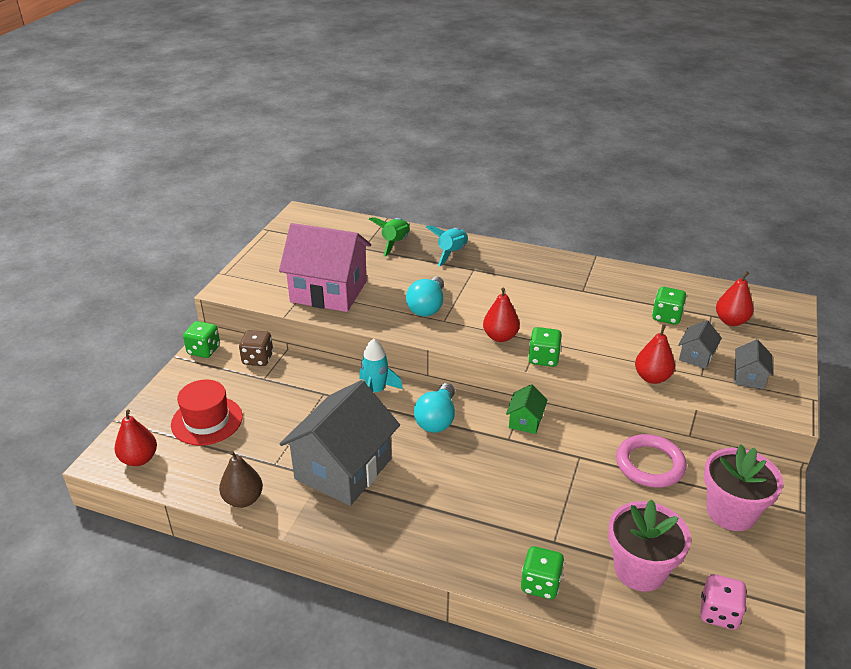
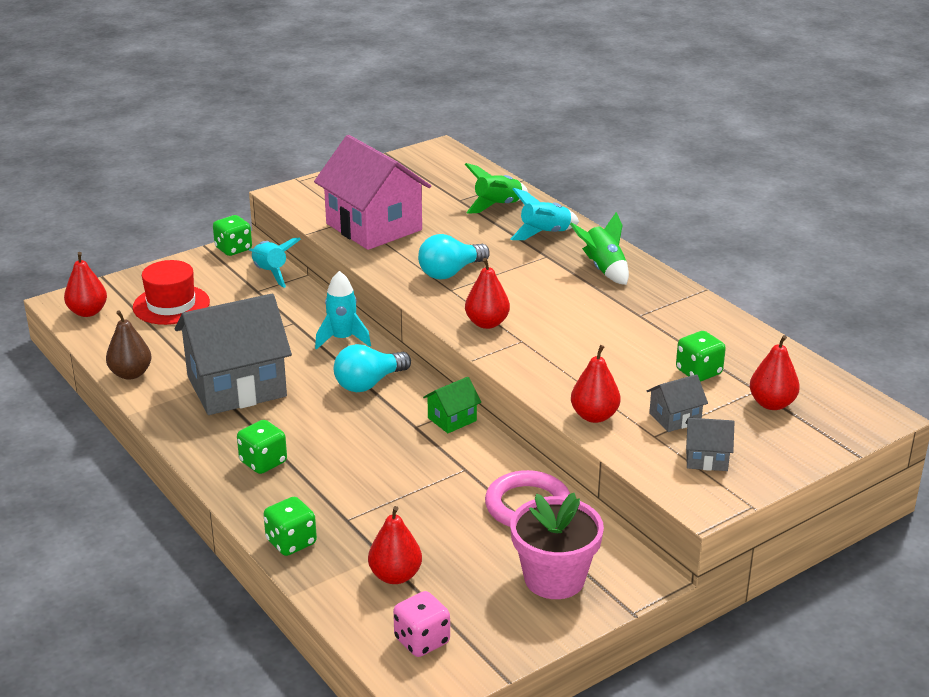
camera: 35 degrees right, 5 degrees down
(258, 359) = (271, 273): brown dice -> turquoise rocket
(520, 265) = (603, 269): none -> green rocket
(543, 358) = (503, 357): green dice -> green dice (263, 462)
(640, 570) = (395, 576): pink flower pot -> red pear
(749, 377) = (706, 458): grey house -> grey house turned 45 degrees clockwise

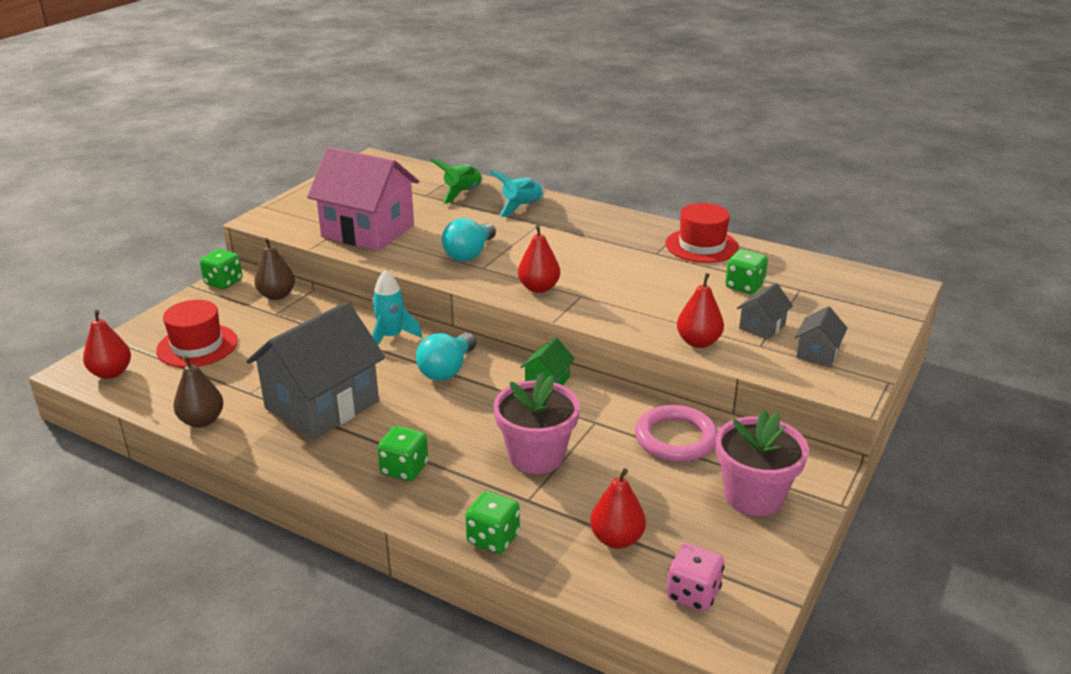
camera: 25 degrees left, 0 degrees up
(271, 273) = (277, 295): turquoise rocket -> brown pear
(385, 484) = (536, 456): none -> pink flower pot
(603, 269) = (595, 224): green rocket -> none
(696, 318) = (701, 246): none -> red hat
(706, 458) = (817, 353): grey house -> grey house turned 45 degrees counterclockwise
(772, 404) = (821, 297): red pear -> none

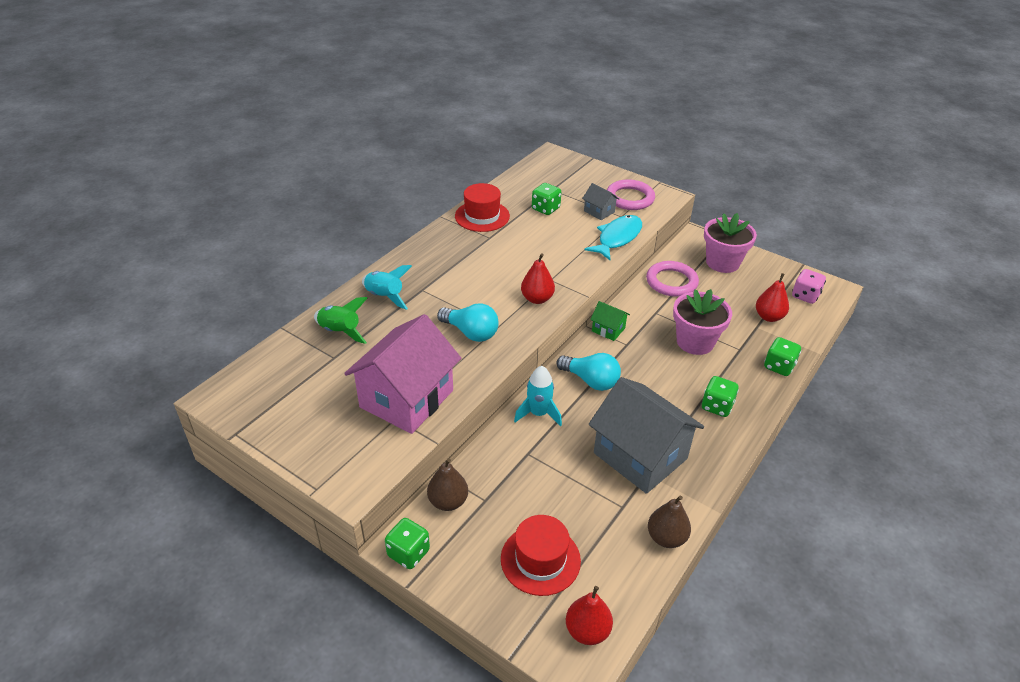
camera: 85 degrees left, 10 degrees up
(698, 342) = (617, 238): red pear -> turquoise fish
(817, 353) = (630, 198): grey house -> pink ring

